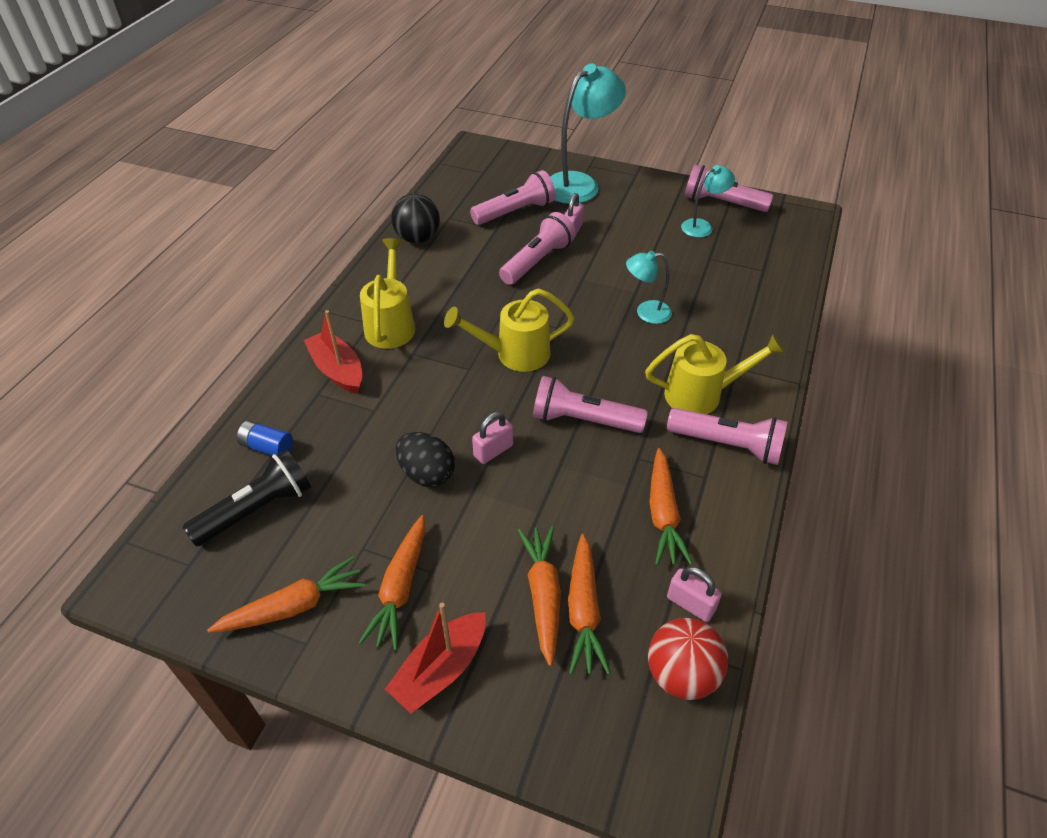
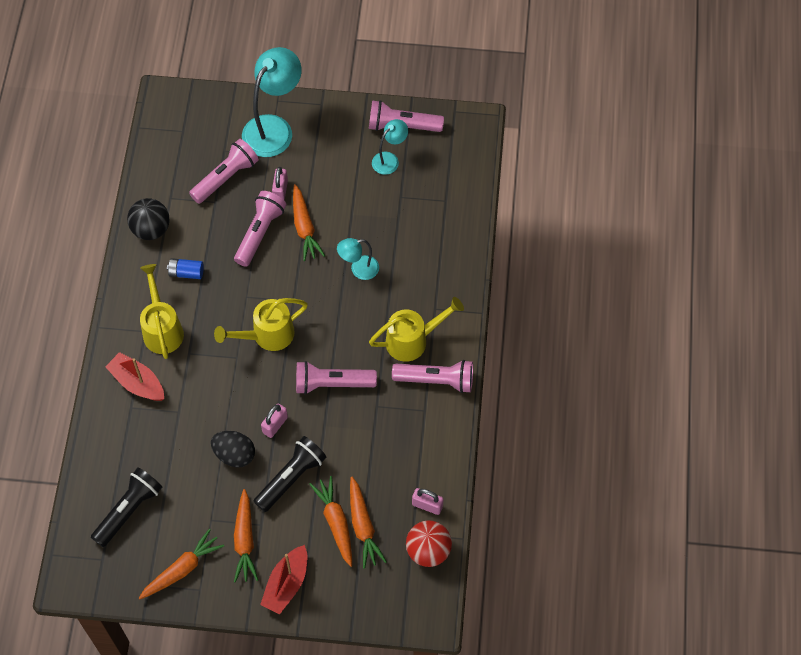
camera: 15 degrees left, 15 degrees up
(267, 447) = (114, 461): blue battery -> blue battery (186, 273)
(495, 520) = (291, 478): none -> black flashlight
(663, 514) = (400, 446): orange carrot -> orange carrot (304, 227)

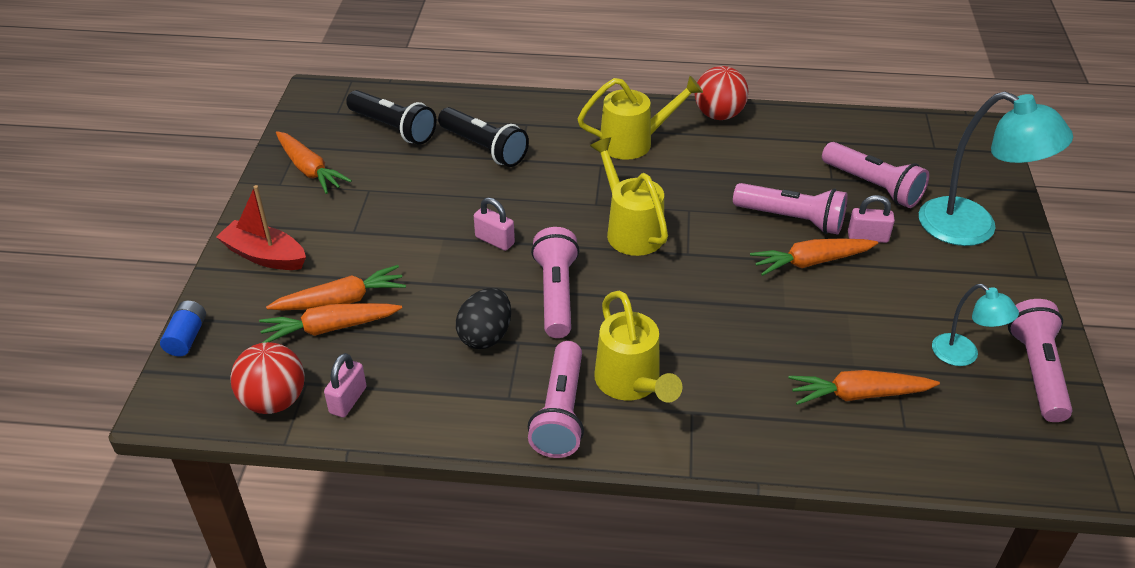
camera: 90 degrees right, 20 degrees down
(130, 267) = (718, 115): none -> red ball
(137, 383) = (559, 127): red boat -> none
(151, 229) = (776, 128): black ball -> none
(186, 273) = (717, 158): blue battery -> blue battery (187, 337)
(234, 455) = (455, 206): black egg -> black egg (485, 336)
(245, 540) = (334, 218): orange carrot -> orange carrot (858, 395)
(291, 478) = (415, 257): black flashlight -> black flashlight (484, 148)
(359, 269) = (750, 320): turquoise lamp -> none

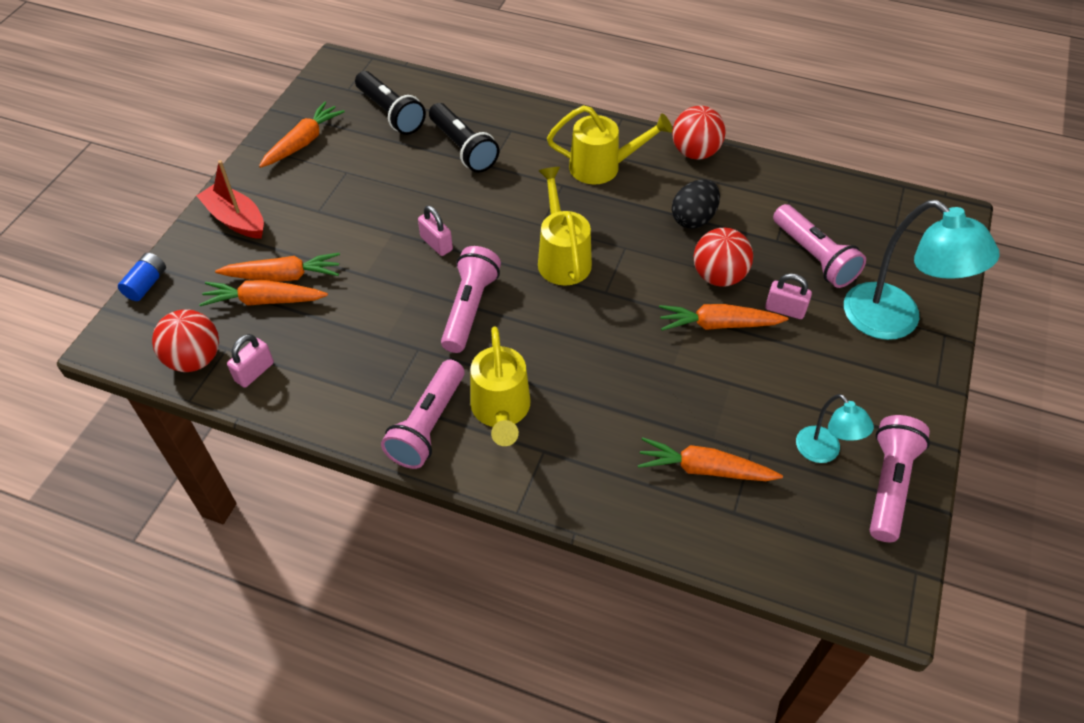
camera: 15 degrees right, 10 degrees up
(309, 170) = (303, 142): orange carrot -> orange carrot turned 120 degrees counterclockwise
(485, 336) = (392, 336): black egg -> black egg (693, 219)
(791, 219) = (718, 276): pink flashlight -> red ball

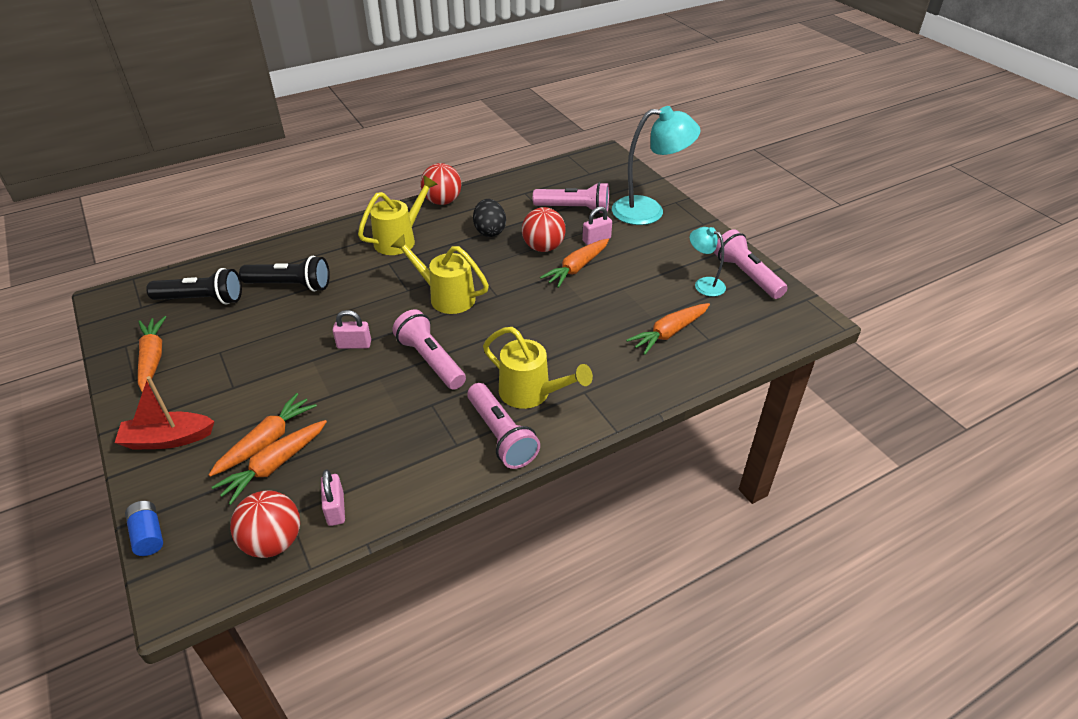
camera: 50 degrees left, 10 degrees down
(823, 452) = (704, 284): turquoise lamp -> turquoise lamp turned 150 degrees counterclockwise

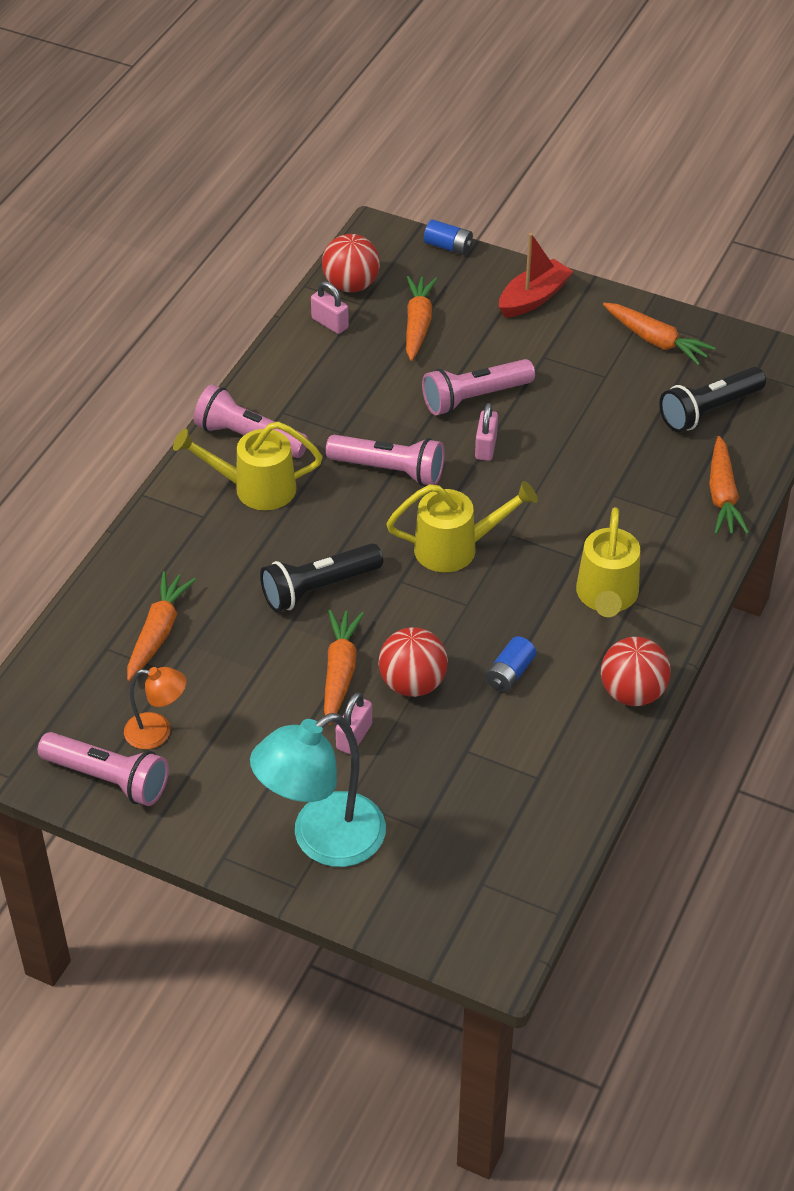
camera: 145 degrees right, 5 degrees up
(267, 441) = (449, 336): orange carrot -> orange carrot (722, 496)
(290, 285) = (644, 472): black flashlight -> black flashlight (318, 588)
(354, 344) = (486, 447): pink padlock -> pink padlock turned 45 degrees counterclockwise
(490, 231) = (510, 673): black egg -> blue battery
(574, 209) = (435, 782): pink flashlight -> pink flashlight (474, 398)
(704, 284) = (157, 732): turquoise lamp -> orange lamp

